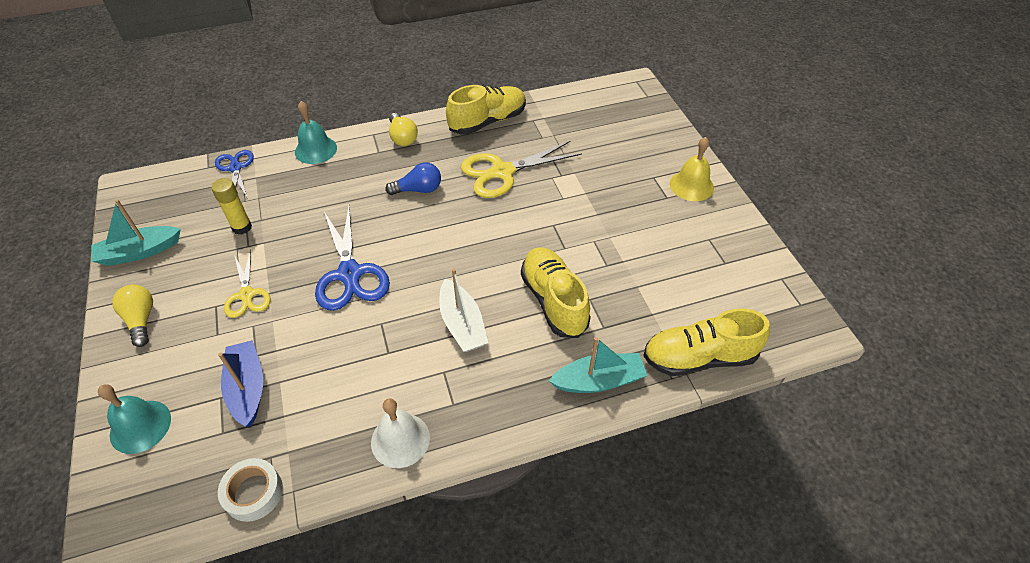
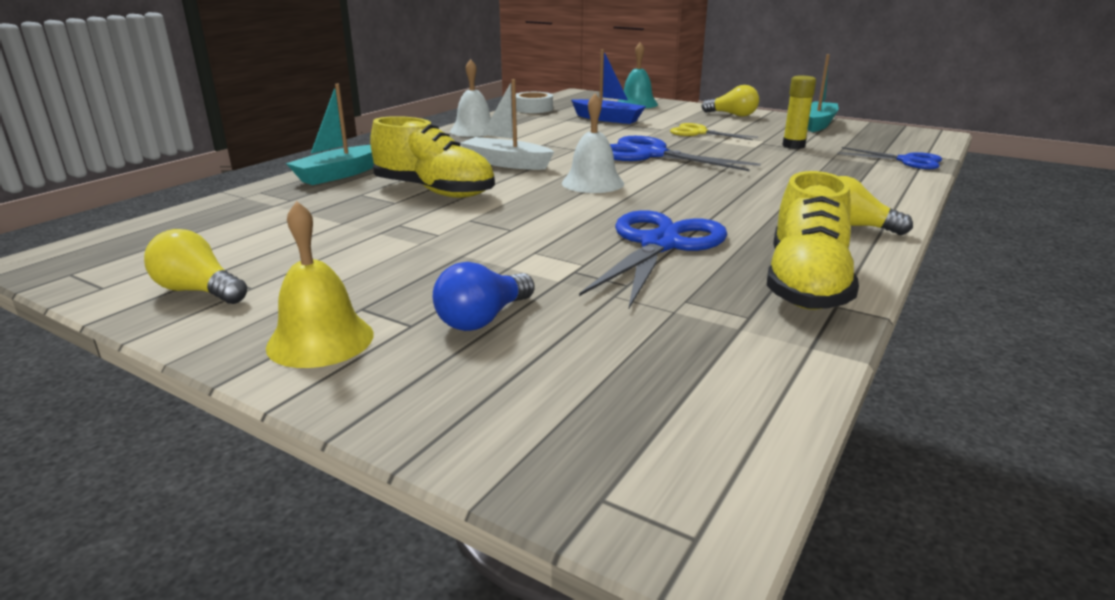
camera: 140 degrees right, 25 degrees down
(315, 150) = (893, 189): turquoise bell -> none
(418, 190) = (718, 202): blue light bulb -> blue light bulb (483, 319)
(448, 253) = (592, 183): none -> white bell
(502, 172) = (660, 244): yellow scissors -> blue scissors
(699, 357) = (231, 206): yellow shoe -> none
(734, 248) = (198, 291): none -> yellow light bulb

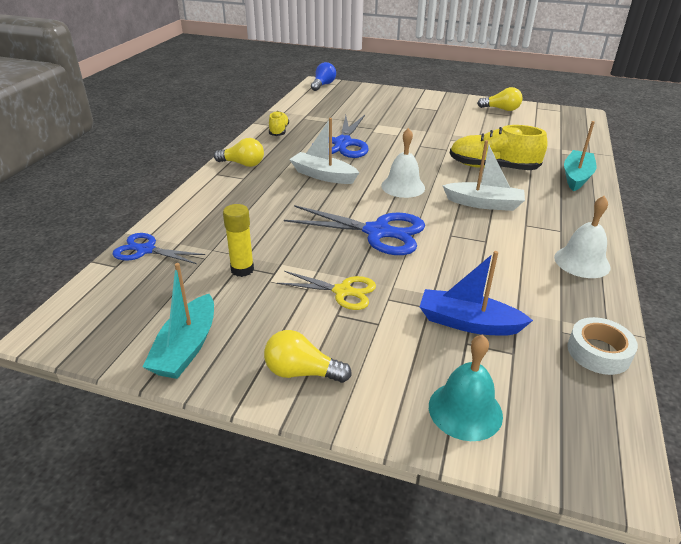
camera: 165 degrees right, 10 degrees up
(320, 340) = (435, 101): yellow bell -> none
(483, 319) = (393, 110): blue light bulb -> blue light bulb (323, 85)
(706, 202) = (323, 175): none -> white boat
(805, 284) = (279, 131): yellow shoe -> yellow shoe, size x0.56

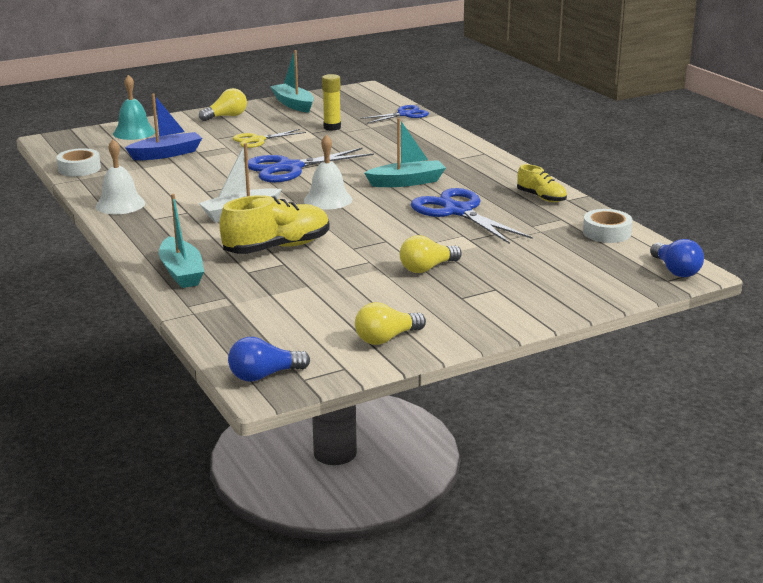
camera: 135 degrees right, 10 degrees down
(243, 164) = (486, 165): yellow light bulb -> yellow light bulb (427, 268)
(303, 105) = (606, 233): none -> white tape
(323, 175) = (407, 182): white boat -> turquoise boat
(578, 117) = (264, 375): none -> blue light bulb

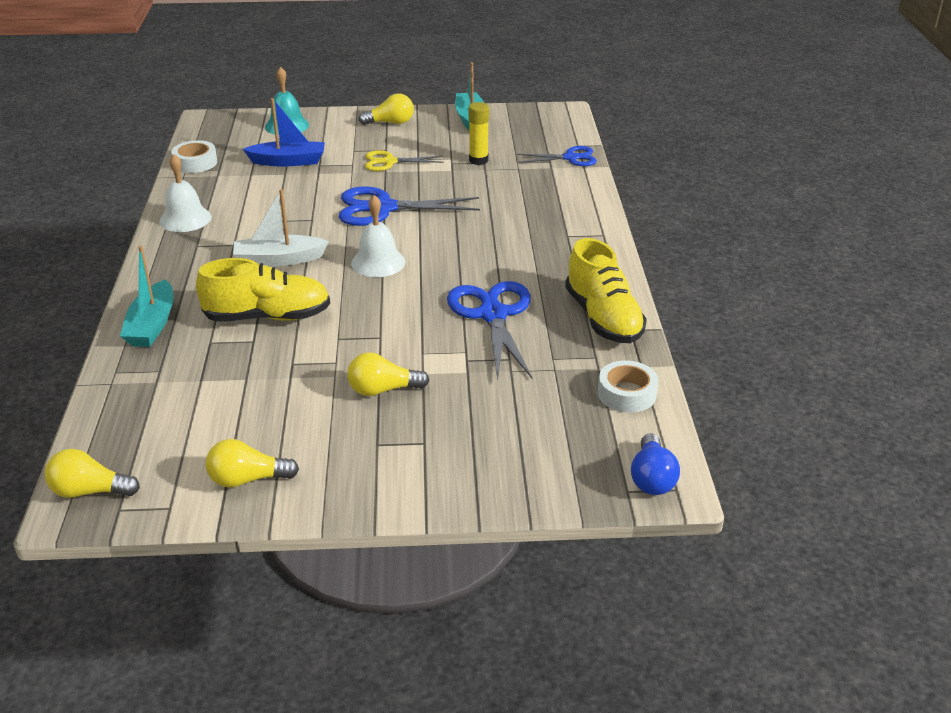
camera: 25 degrees right, 10 degrees up
(264, 375) = (89, 491): blue light bulb -> yellow light bulb
(407, 182) = (480, 257): turquoise boat -> none
(541, 197) = (603, 318): yellow shoe -> yellow shoe, size x1.79

